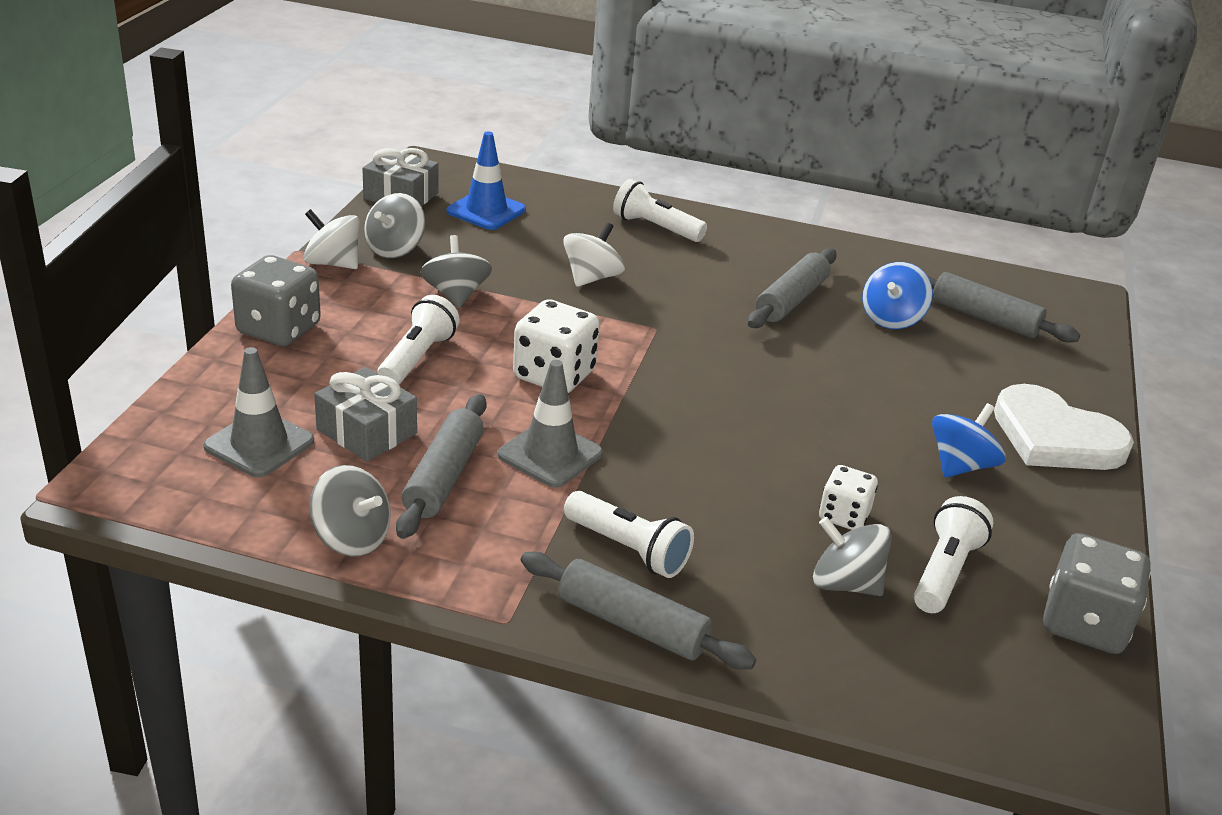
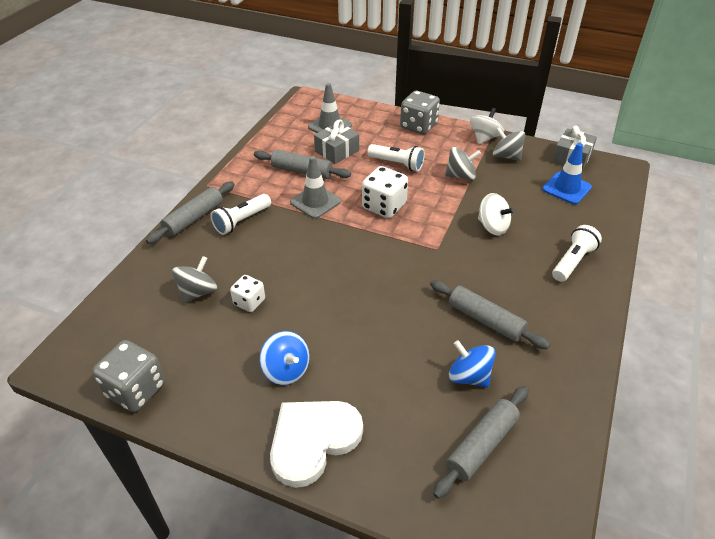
camera: 100 degrees right, 10 degrees up
(352, 538) = (266, 149): grey spinning top -> none
(944, 571) = (195, 335): white flashlight -> none

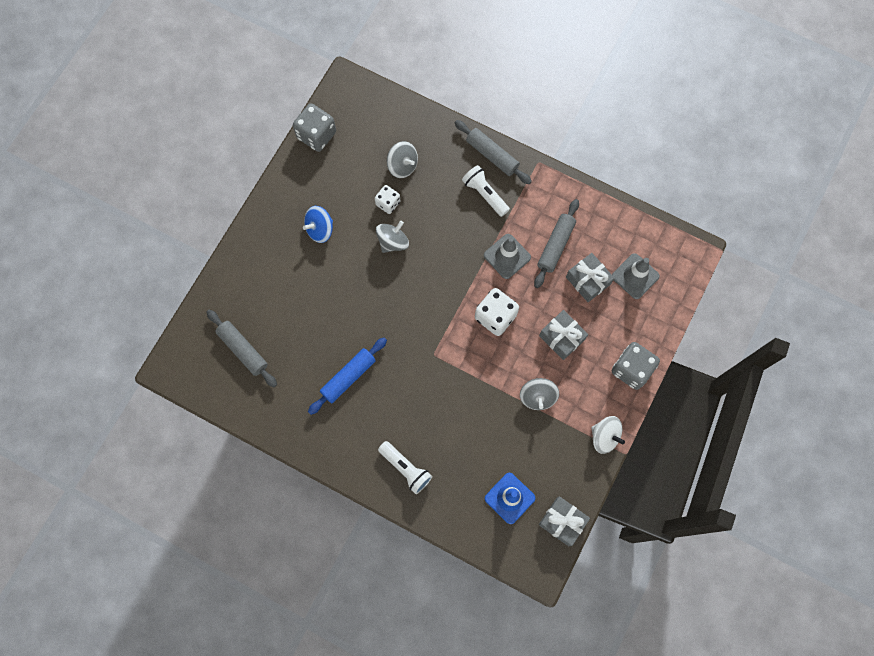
camera: 95 degrees right, 30 degrees up
(313, 440) = (262, 245): white heart -> none
(397, 164) = (562, 337): white flashlight -> grey gift
(469, 376) = (298, 353): blue spinning top -> none
(485, 320) = (348, 377): grey rolling pin -> blue rolling pin
(492, 227) = (458, 410): white spinning top -> none
(506, 156) = (569, 451): grey spinning top -> grey spinning top (393, 242)

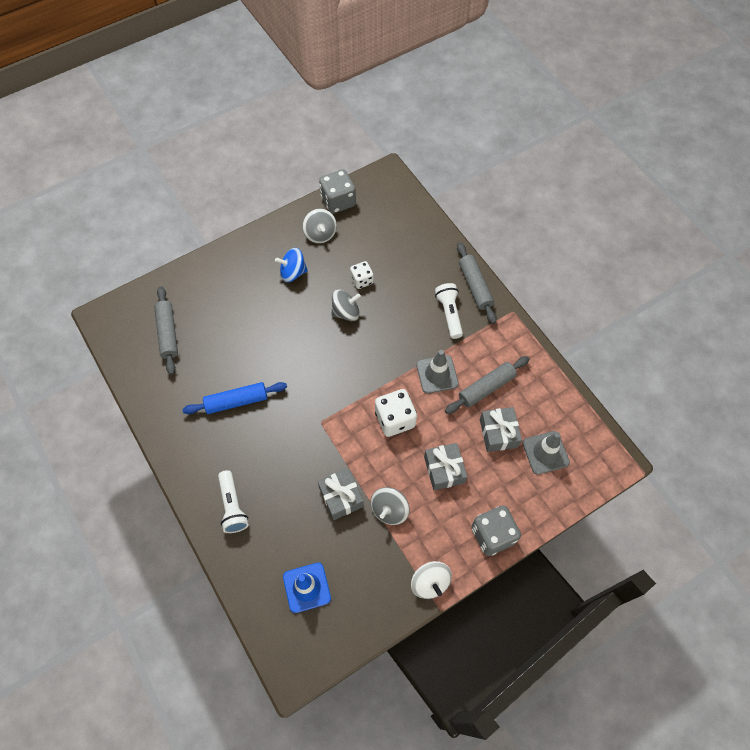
camera: 30 degrees right, 10 degrees down
(402, 166) = (393, 257): grey spinning top -> grey spinning top (320, 234)
(562, 522) = (341, 639): grey gift -> grey gift (341, 497)

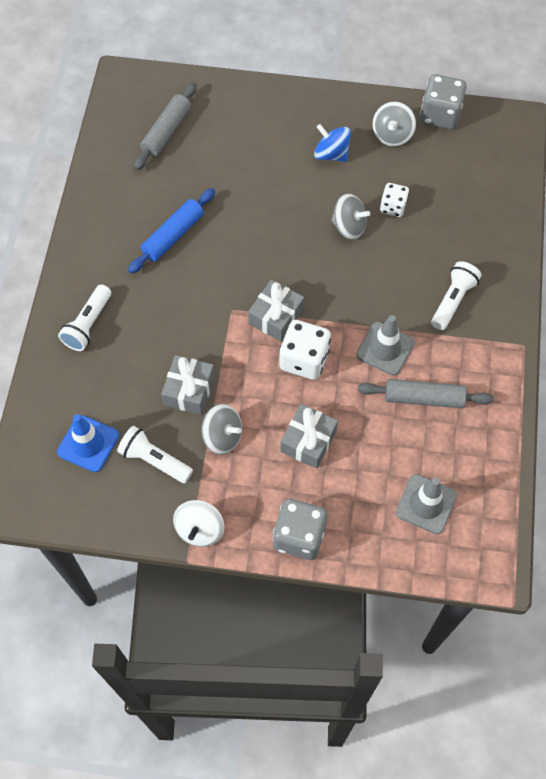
camera: 40 degrees right, 0 degrees up
(236, 401) = (173, 235): blue rolling pin -> blue rolling pin turned 75 degrees counterclockwise
(360, 562) = (154, 460): none -> white flashlight
(389, 510) = (222, 436): grey spinning top -> grey spinning top turned 135 degrees counterclockwise
(475, 286) = (506, 292): grey rolling pin -> none
(498, 433) = (395, 449): grey gift -> grey gift (276, 317)

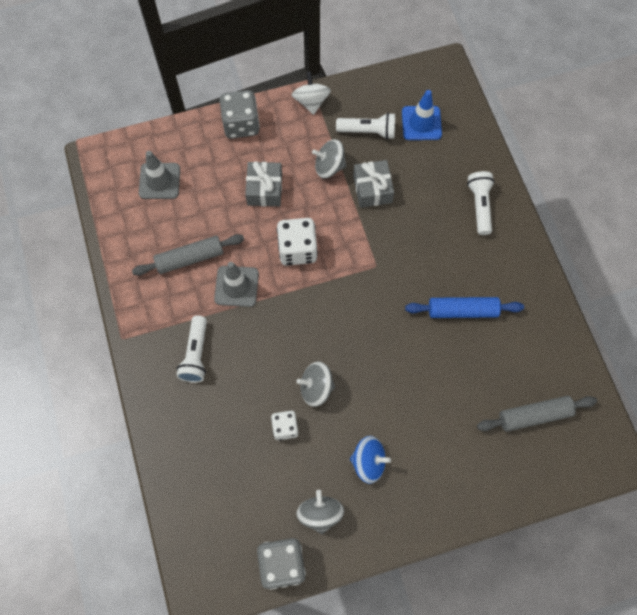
camera: 155 degrees right, 5 degrees up
(167, 132) = (534, 415): grey rolling pin -> grey rolling pin turned 75 degrees clockwise
(173, 235) = (462, 311): blue rolling pin -> blue rolling pin turned 75 degrees clockwise
(276, 317) = (337, 275): grey gift -> none

